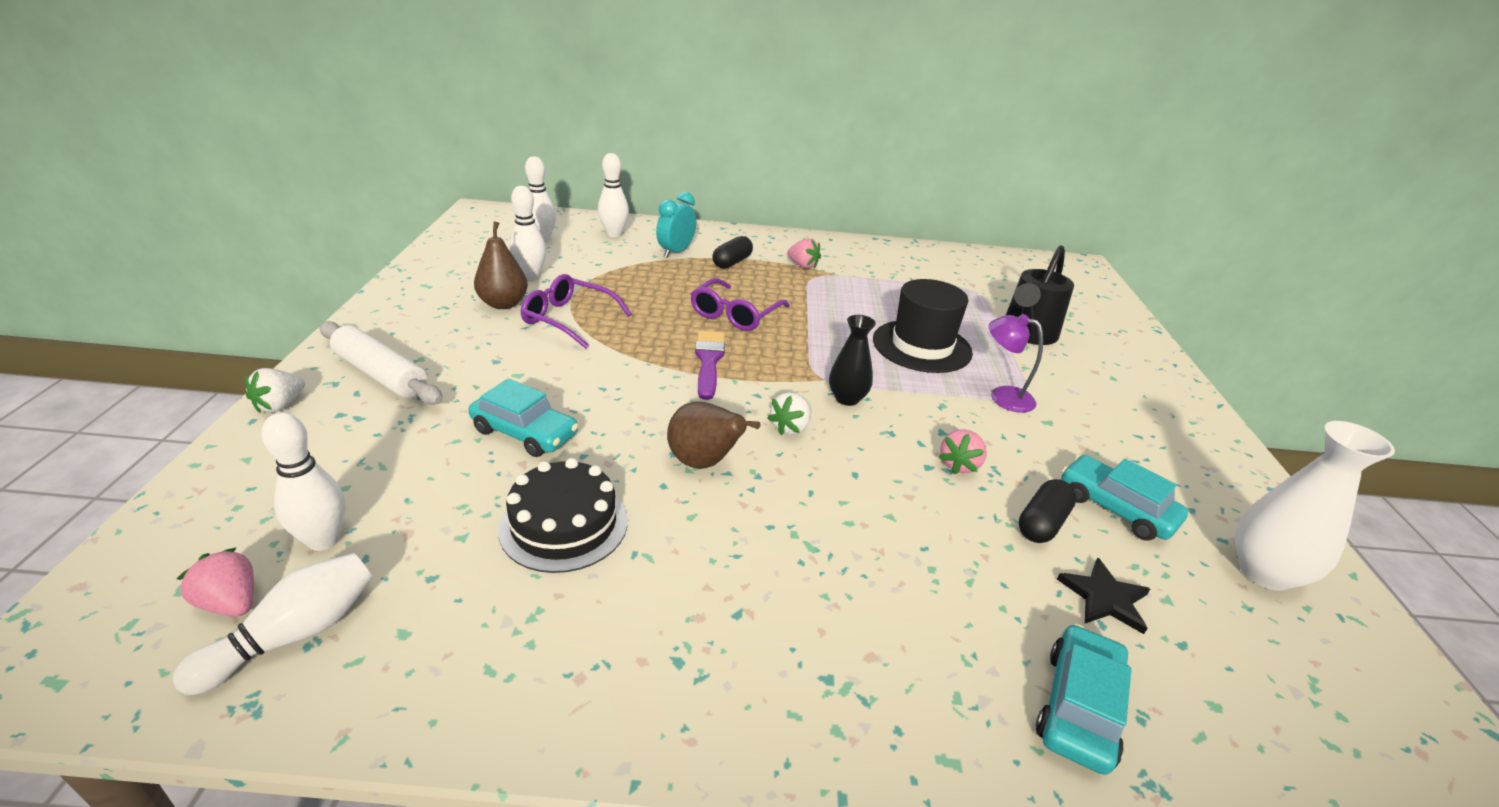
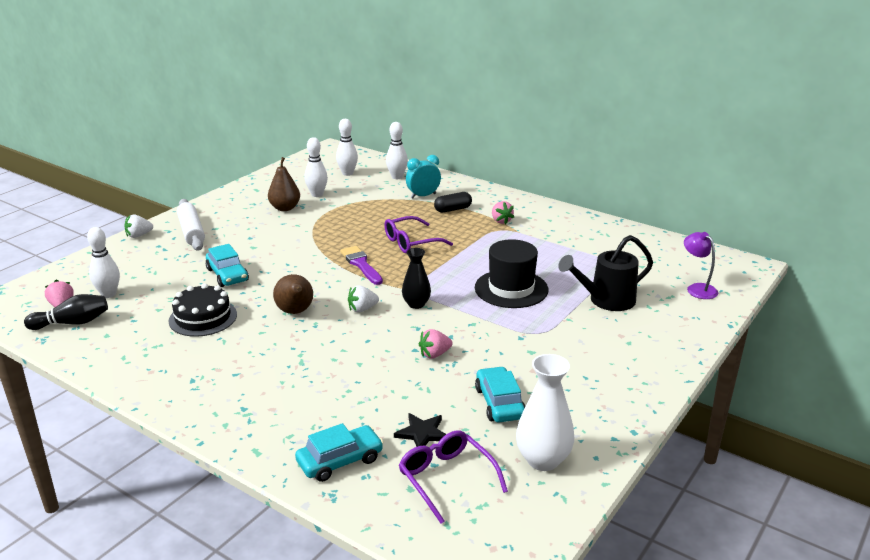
camera: 35 degrees right, 5 degrees down
(294, 635) = (72, 323): white bowling pin -> black bowling pin
(569, 319) = (310, 224): purple glasses -> purple glasses (447, 479)
(709, 361) = (361, 264): purple brush -> purple brush turned 60 degrees counterclockwise
(1002, 396) = (522, 330): purple lamp -> purple lamp (697, 288)
(1042, 523) = (440, 394): black capsule -> none

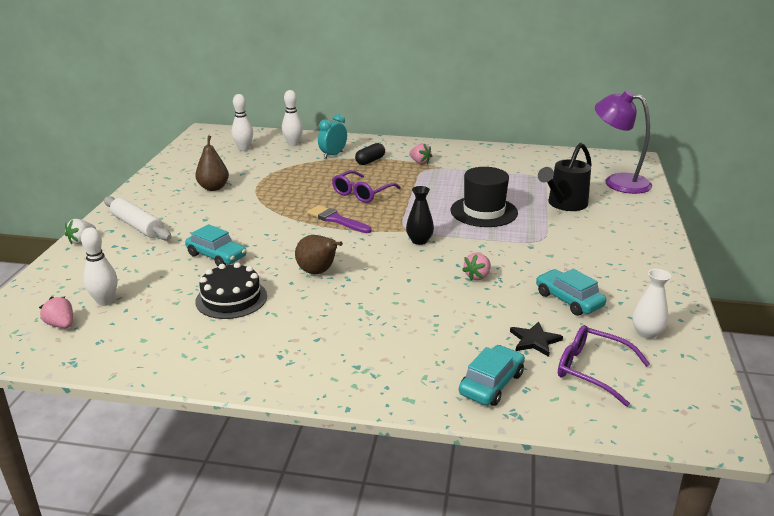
camera: 25 degrees left, 0 degrees up
(72, 323) = (91, 338): black bowling pin -> none
(317, 194) = (233, 171): white bowling pin -> none
(362, 309) = (377, 255): white strawberry -> none
(543, 460) = (647, 333): white vase -> white vase, size x0.66
(697, 288) = (618, 182): purple lamp -> purple lamp, size x1.79

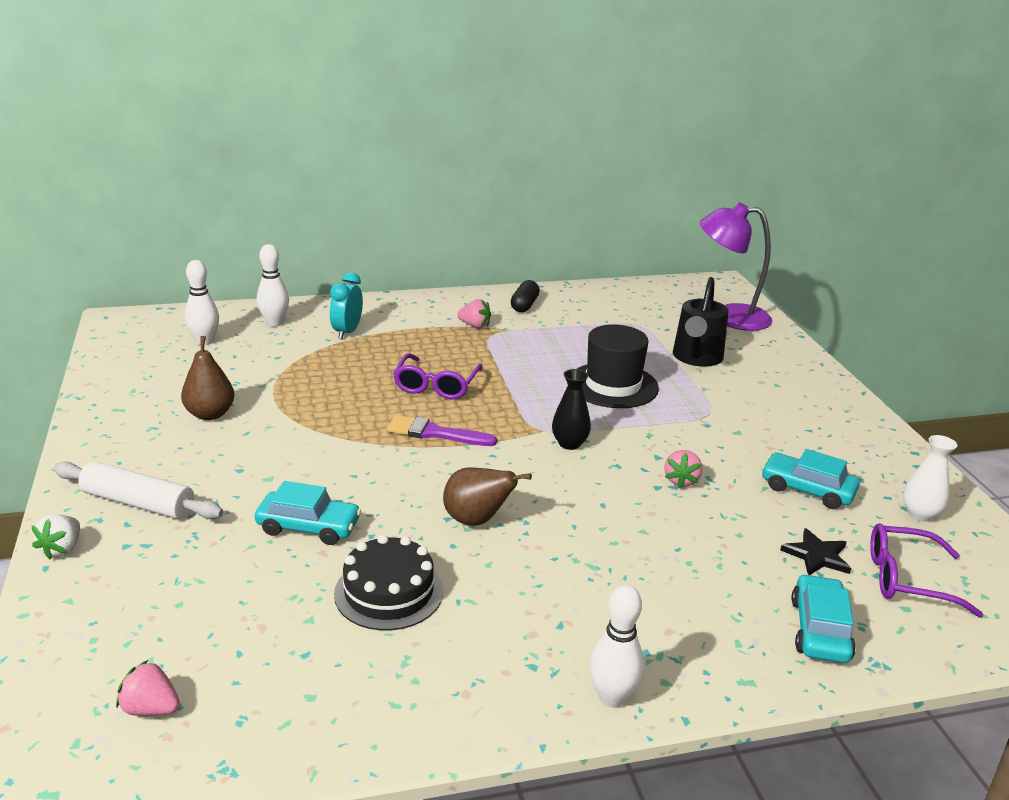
camera: 25 degrees left, 0 degrees up
(105, 301) = (193, 647): white bowling pin -> white bowling pin (612, 697)
(370, 161) = (407, 333): black capsule -> black capsule (524, 305)

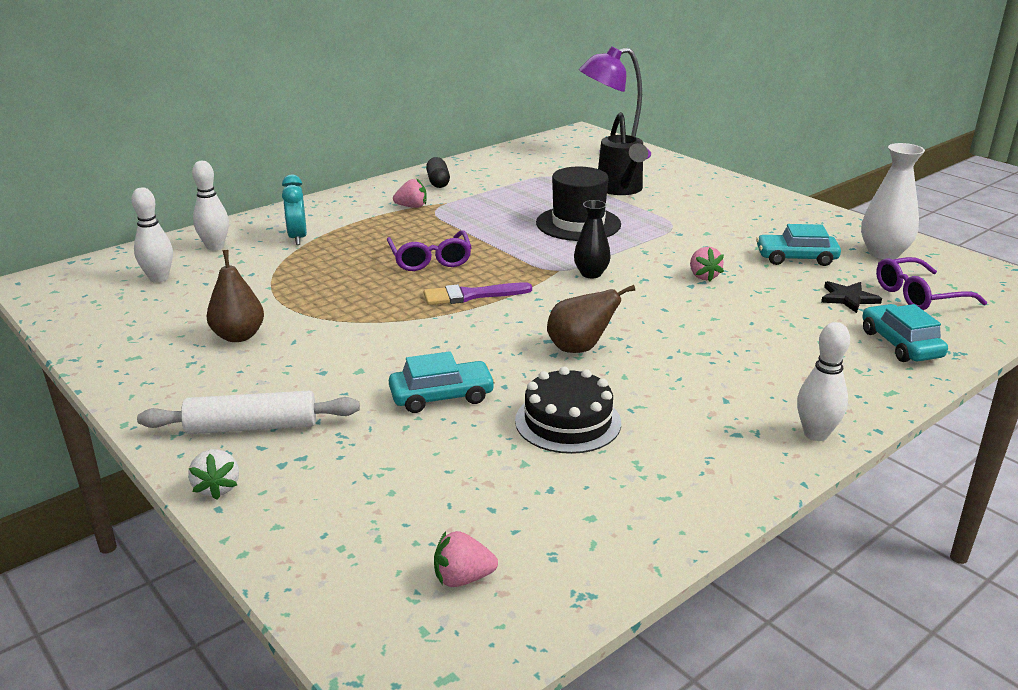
camera: 25 degrees left, 0 degrees up
(920, 514) = (883, 253): white vase -> white vase, size x1.52

